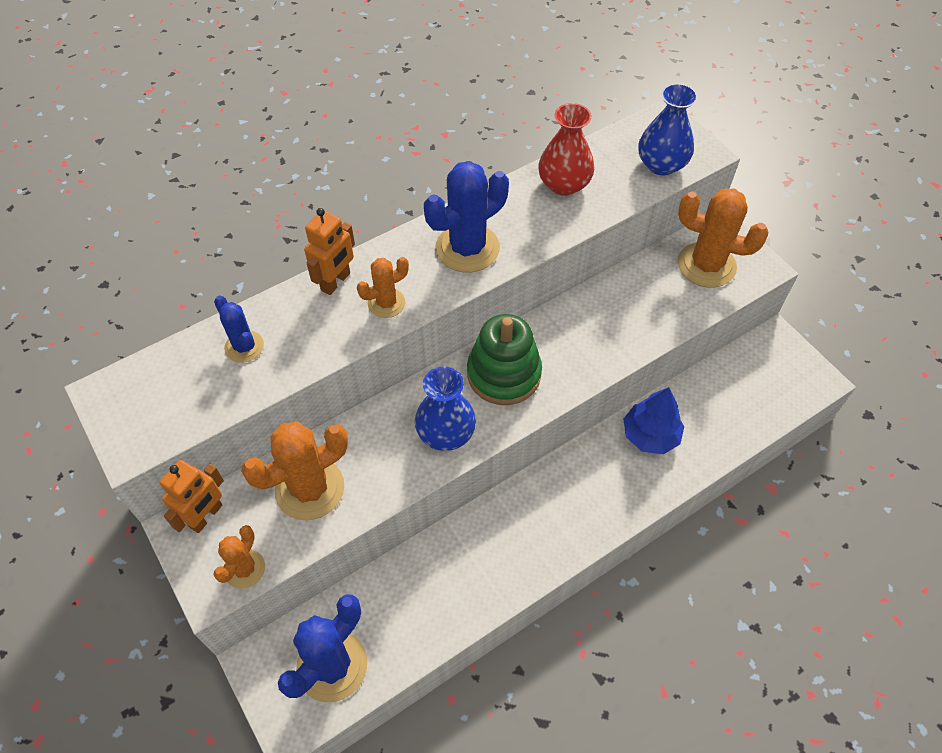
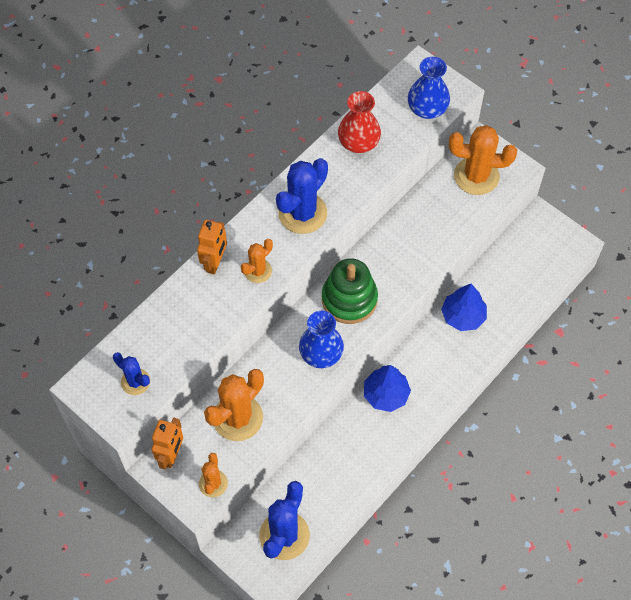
camera: 15 degrees left, 5 degrees up
(244, 346) = (167, 328): blue cactus -> blue cactus (135, 382)
(524, 510) = (386, 394): none -> blue tree

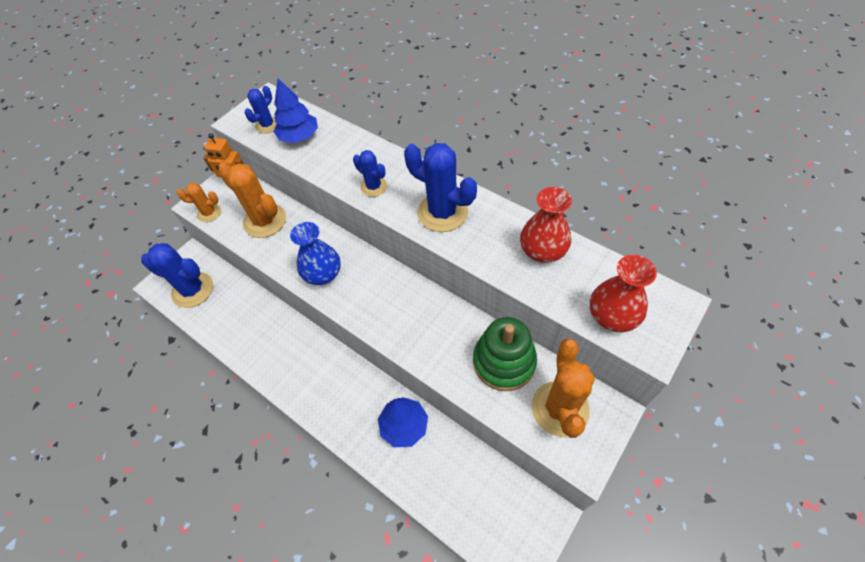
camera: 90 degrees right, 5 degrees down
(215, 263) = (381, 156): orange robot -> none
(258, 271) = (374, 187): orange cactus -> blue cactus
(349, 299) = (382, 291): green stacking toy -> green stacking toy (504, 361)
(386, 394) = (315, 356): blue tree -> blue tree (299, 136)
(427, 109) = (612, 316): blue vase -> red vase

